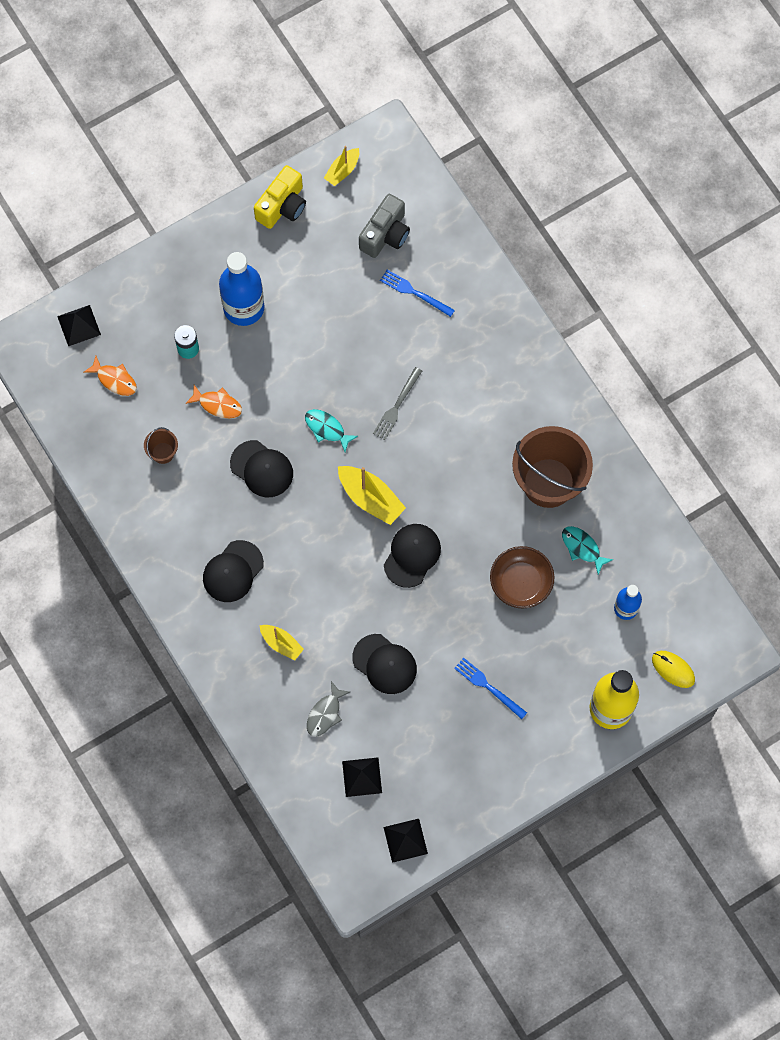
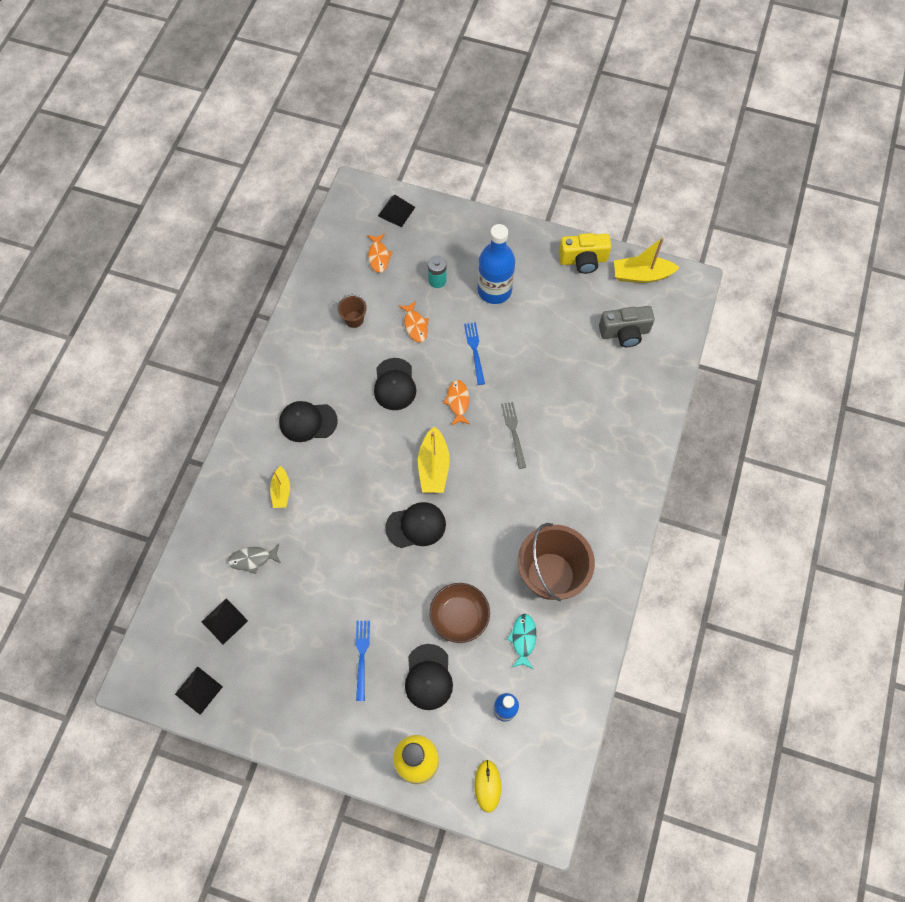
camera: 50 degrees right, 5 degrees down
(327, 429) = (458, 402): turquoise fish -> orange fish
(342, 170) = (641, 275): yellow boat -> yellow boat, size x1.61
(384, 664) = (321, 570): black cap -> black cap (428, 677)
(397, 406) = (514, 432): grey fork -> grey fork turned 90 degrees clockwise
(414, 292) = (602, 381): blue fork -> blue fork (475, 351)

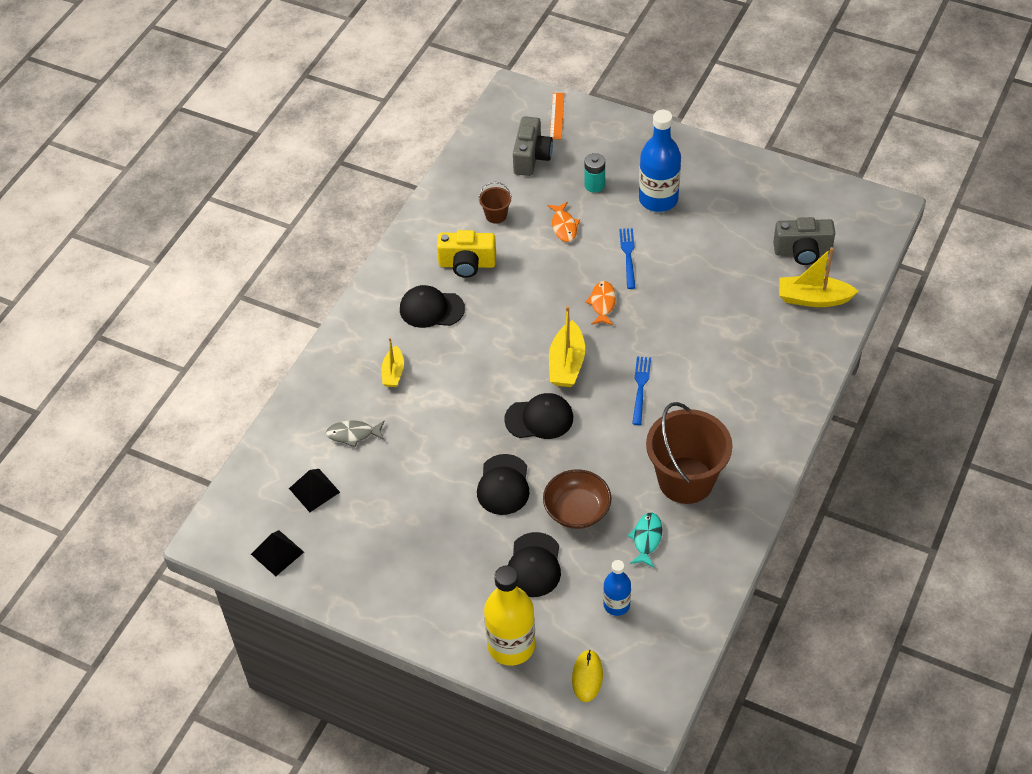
camera: 10 degrees right, 15 degrees down
(362, 656) = (462, 538): blue fork -> blue fork (640, 387)
(378, 256) = (531, 157): orange fish -> grey camera
(394, 384) = (533, 281): black cap -> black cap (503, 485)
(396, 211) = (557, 116): black pyramid -> orange ruler
(514, 432) = (662, 338): grey fork -> none
(583, 260) = (764, 178): yellow camera -> yellow camera (467, 264)
(641, 275) = (829, 197): yellow boat -> yellow boat (813, 298)

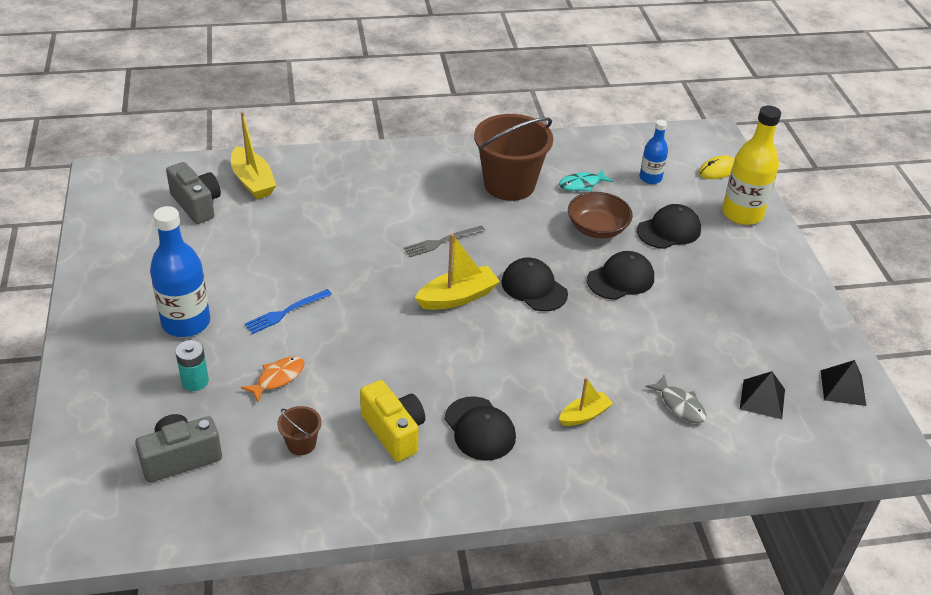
camera: 130 degrees left, 10 degrees down
(557, 116) = (87, 470): orange ruler -> none
(602, 303) = (364, 304): orange fish -> none
(640, 387) = (441, 242): blue fork -> grey fork

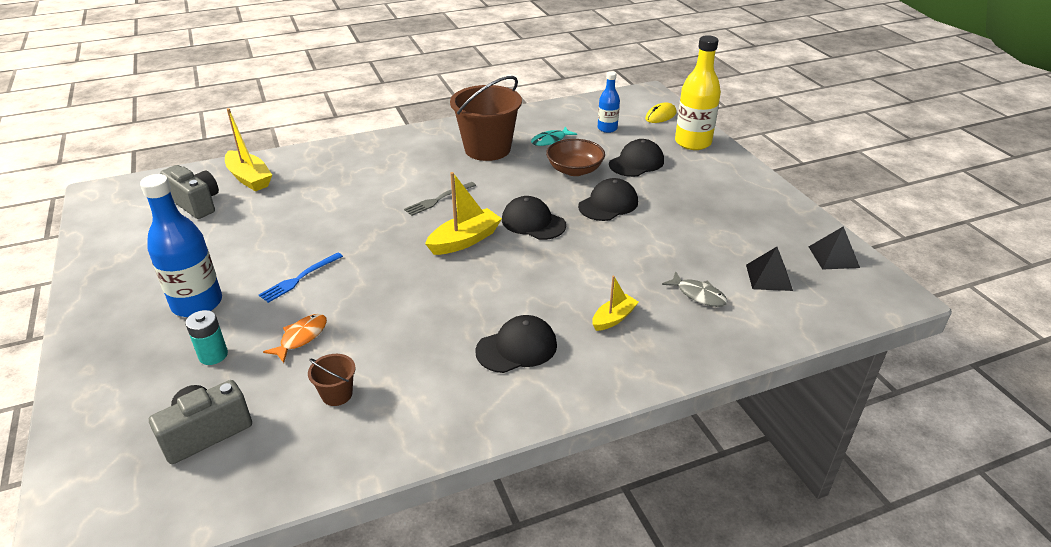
camera: 10 degrees left, 5 degrees down
(394, 431) = (431, 365): yellow camera -> none
(480, 429) = (517, 348): black cap -> black cap turned 75 degrees counterclockwise

